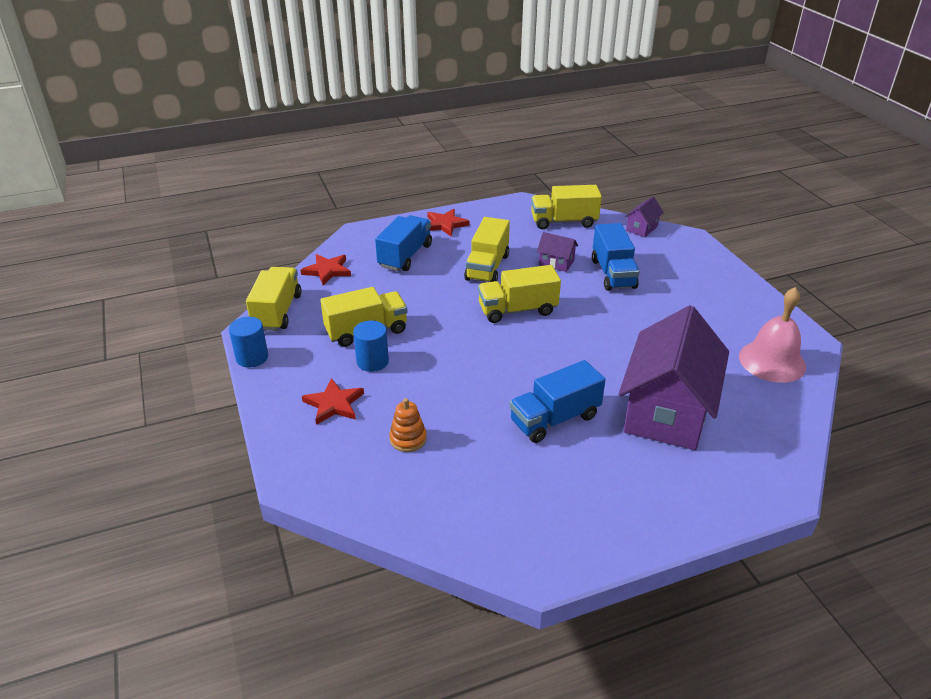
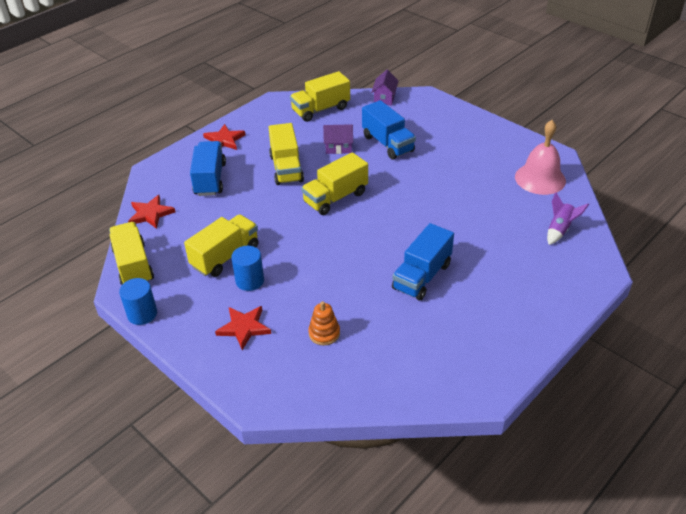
camera: 25 degrees left, 5 degrees up
(667, 411) = (495, 241): purple house -> none
(758, 425) = (559, 230): none -> purple rocket

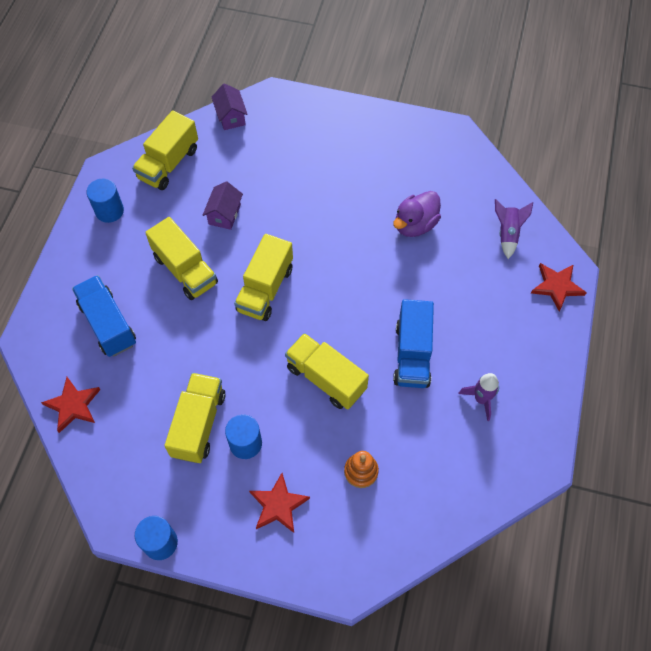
camera: 30 degrees left, 20 degrees up
(133, 266) = (105, 486): yellow truck -> yellow truck (326, 378)
(224, 140) = (85, 258): red star -> red star (557, 286)
(260, 121) = (109, 211): none -> blue cylinder
(338, 147) = (224, 214): purple house -> purple house turned 45 degrees counterclockwise
(388, 144) = (275, 186): blue truck -> none
(460, 327) = (481, 399): none -> purple rocket
(482, 199) = (415, 225): none -> purple duck
(540, 178) = (455, 172): pink bell -> none

